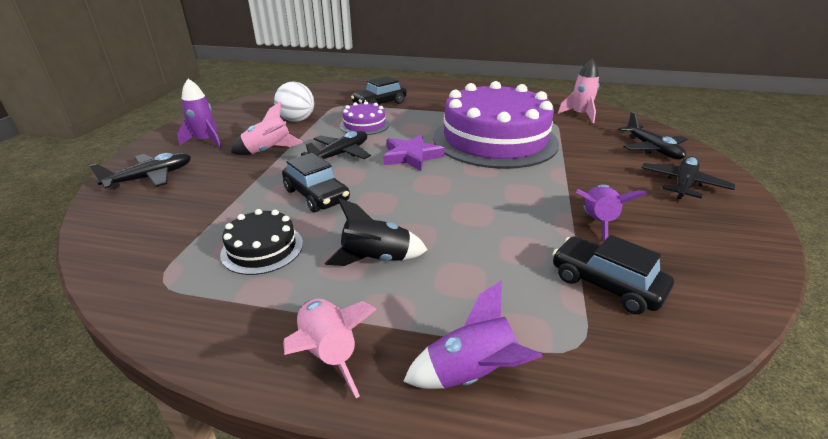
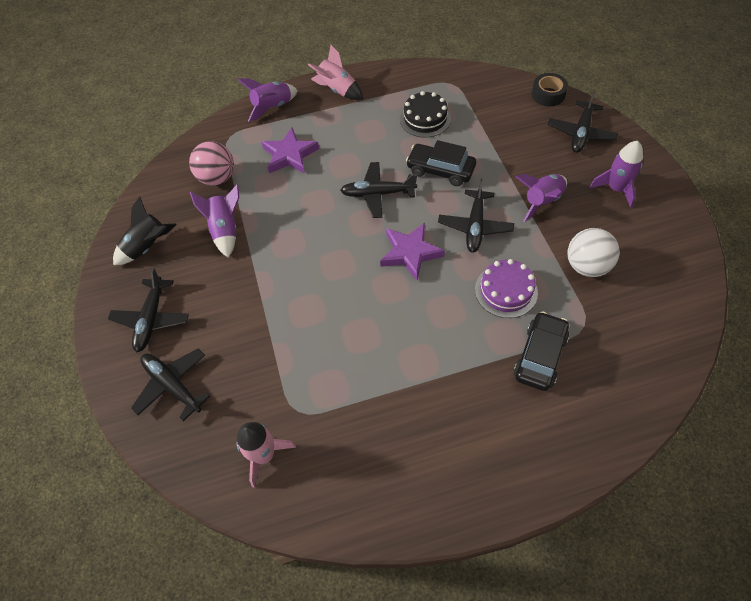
camera: 155 degrees right, 25 degrees up
(101, 218) = (548, 94): none -> black tape
(268, 151) = (542, 201): pink rocket -> purple rocket
(376, 259) = (354, 140): black rocket -> black rocket (148, 247)
(401, 199) = (377, 194): none -> black plane
(480, 274) = (289, 155): none -> purple star
(495, 139) = (347, 325): purple cake -> none
(605, 284) = (217, 178): black car -> pink ball

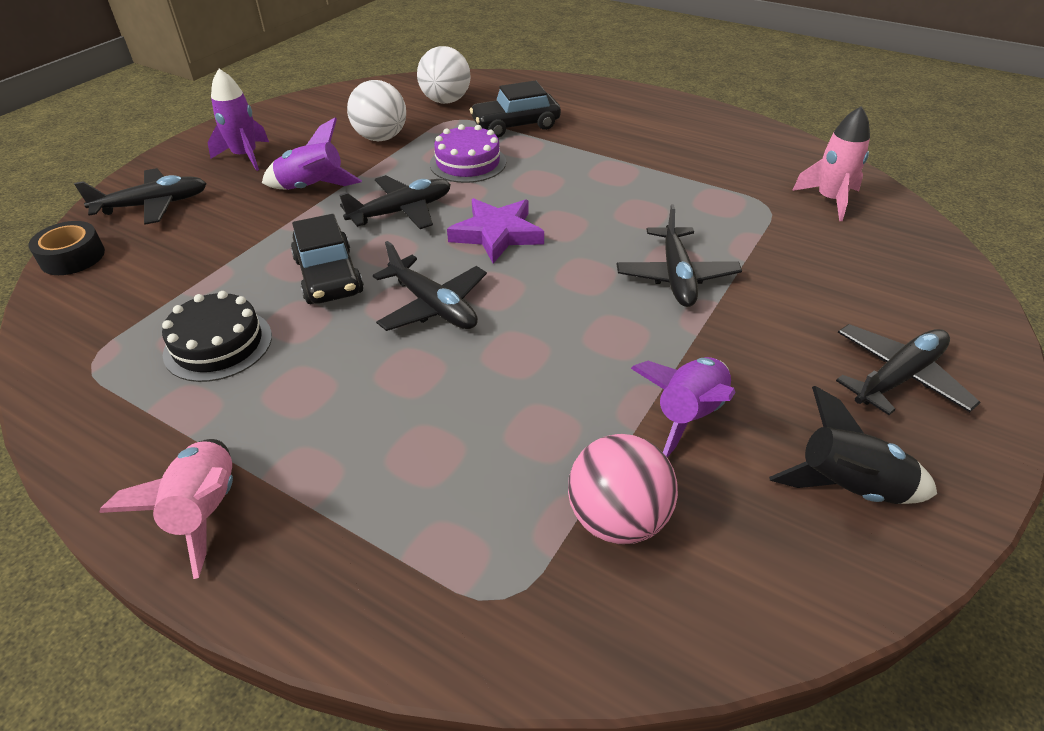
camera: 135 degrees left, 15 degrees down
(172, 385) = (904, 295): black plane -> black plane (676, 276)
(272, 107) = (345, 591): purple rocket -> none
(289, 155) = (455, 454): purple star -> none
(624, 340) = (446, 101): none -> white ball

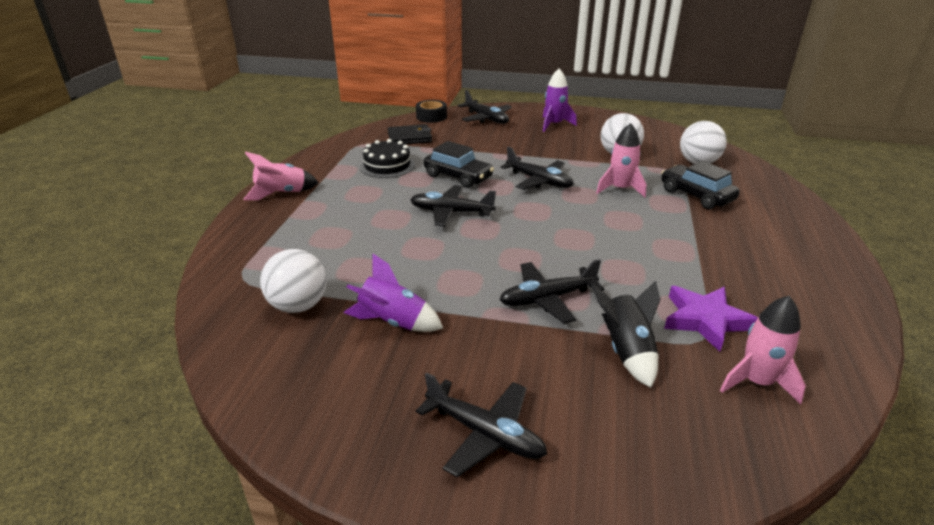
camera: 70 degrees right, 10 degrees down
(132, 298) = (409, 137): none -> black wallet
(312, 188) = (539, 150): purple rocket -> none
(329, 276) = (458, 176): black car -> black car turned 105 degrees counterclockwise
(433, 306) = (451, 212): black plane -> black plane turned 75 degrees clockwise
(468, 163) = (620, 189): purple cake -> pink rocket
(497, 234) = (541, 217): purple star -> purple star (705, 320)
(617, 519) = (298, 306): pink ball -> white ball
(848, 487) = (346, 403): black rocket -> black rocket (626, 351)

